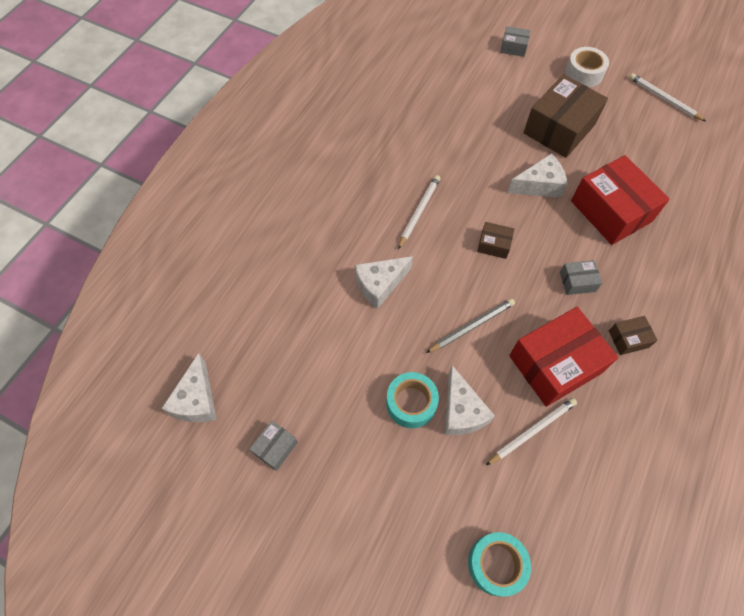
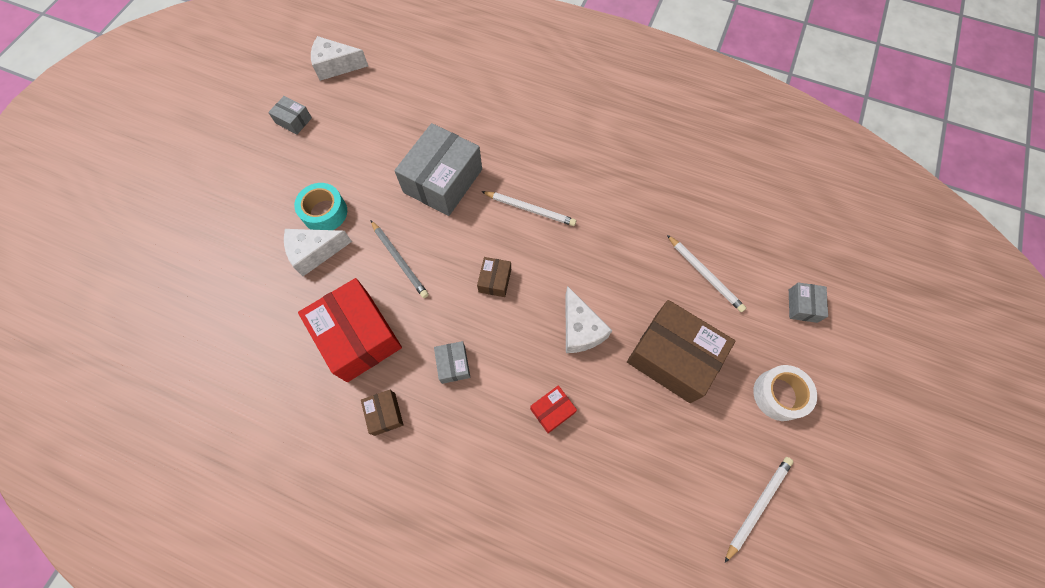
camera: 85 degrees right, 5 degrees up
(380, 285) = (443, 181): white cheese -> grey box
(496, 564) = (183, 281): turquoise tape -> none
(532, 431) = (291, 312): white pencil -> white pencil (704, 274)
(611, 211) = (552, 411): red box -> red box, size x0.46

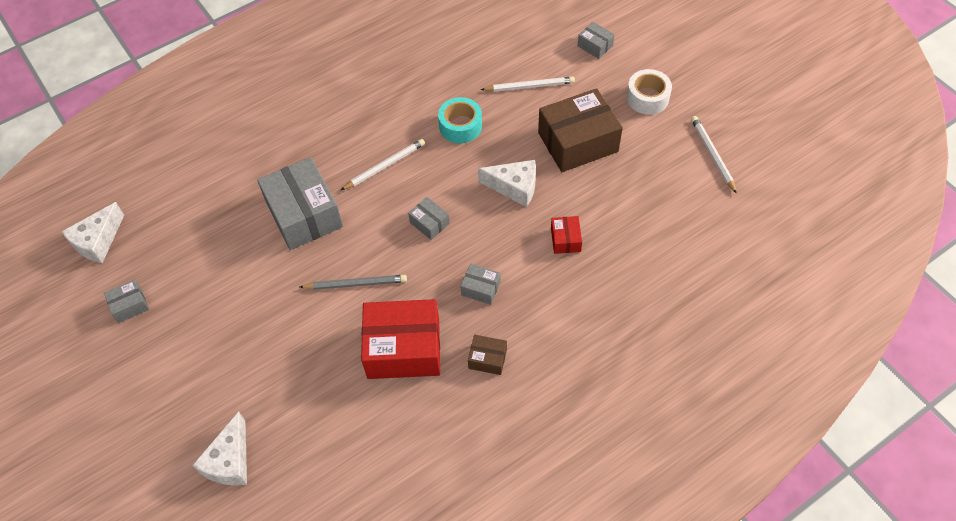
camera: 55 degrees left, 10 degrees down
(315, 252) = (293, 348): white cheese -> white cheese (230, 461)
(325, 212) = (258, 322): turquoise tape -> turquoise tape (460, 126)
(495, 280) = (429, 223): brown box -> grey box

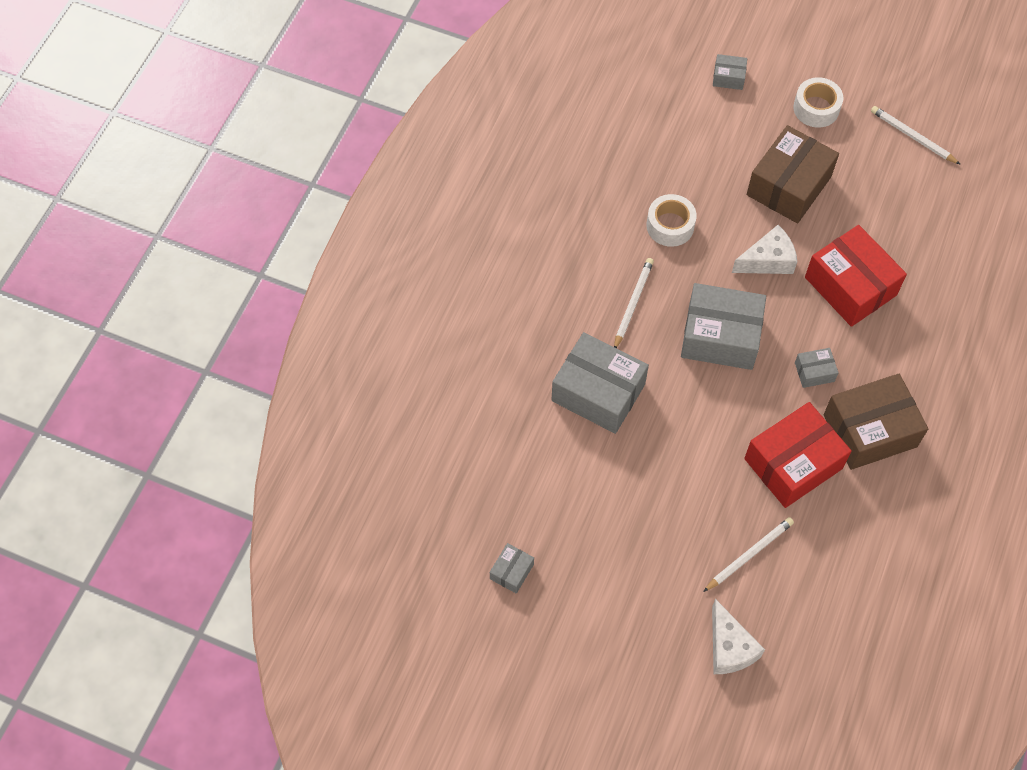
camera: 35 degrees left, 5 degrees up
(98, 241) = (421, 531): white cheese -> none
(355, 284) = (702, 431): grey pencil -> none
(429, 223) = (720, 336): grey box -> grey box, size x2.18
(460, 126) = (670, 226): turquoise tape -> white tape
(487, 359) = (870, 431): brown box -> brown box, size x2.18
(529, 86) = (701, 151): white pencil -> white pencil (749, 555)
(565, 240) = (850, 286): red box -> red box, size x2.18

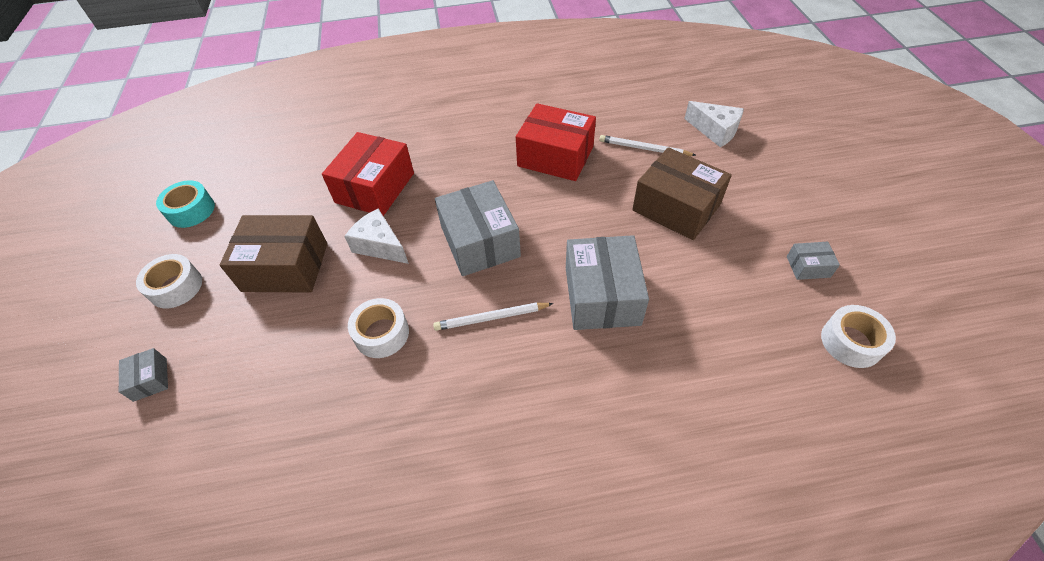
camera: 120 degrees left, 10 degrees down
(430, 535) = (851, 342): none -> white tape
(729, 648) = (715, 131): white cheese -> white cheese turned 90 degrees clockwise
(814, 372) = (470, 176): grey box -> none
(870, 431) = (496, 132): brown box -> brown box (676, 207)
(913, 137) = (191, 210): white pencil -> turquoise tape

